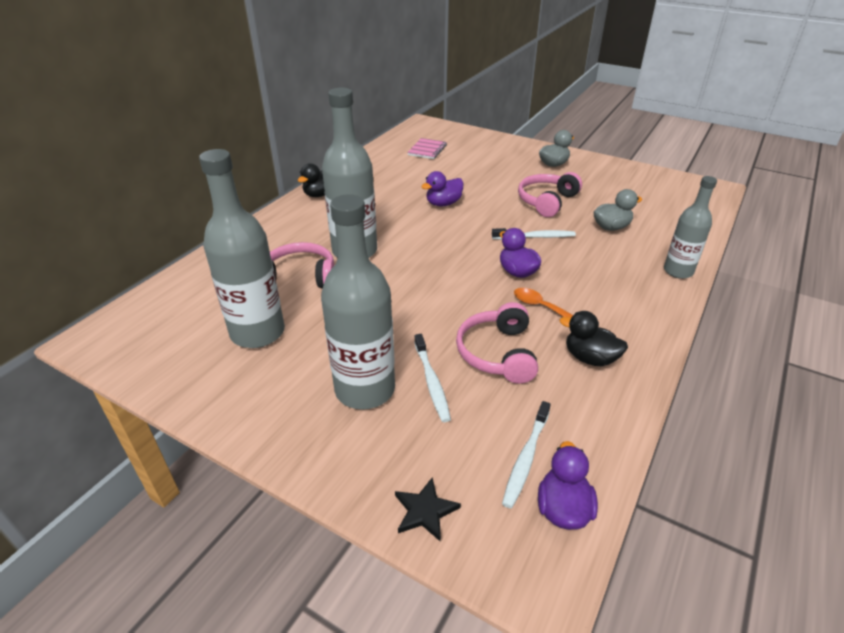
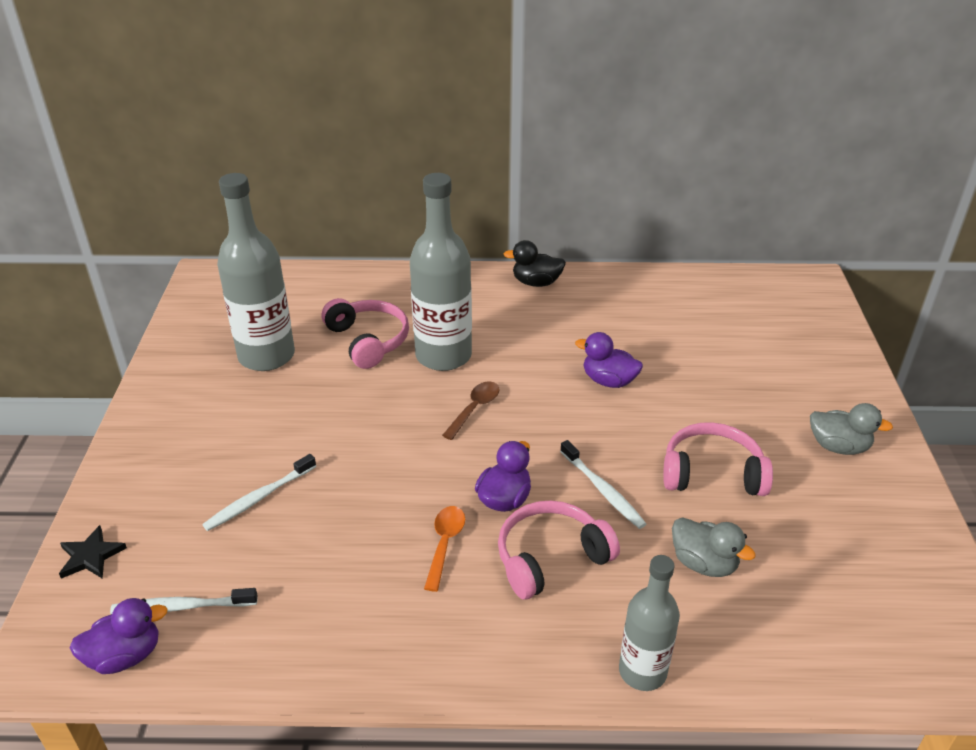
camera: 60 degrees right, 0 degrees up
(365, 389) = (224, 457): grey bottle -> none
(423, 256) = (474, 409): none -> brown spoon
(427, 150) = (736, 315): pink notebook -> none
(497, 353) = (333, 533): pink headphones -> pink headphones (550, 558)
(590, 358) = (371, 618): black duck -> none

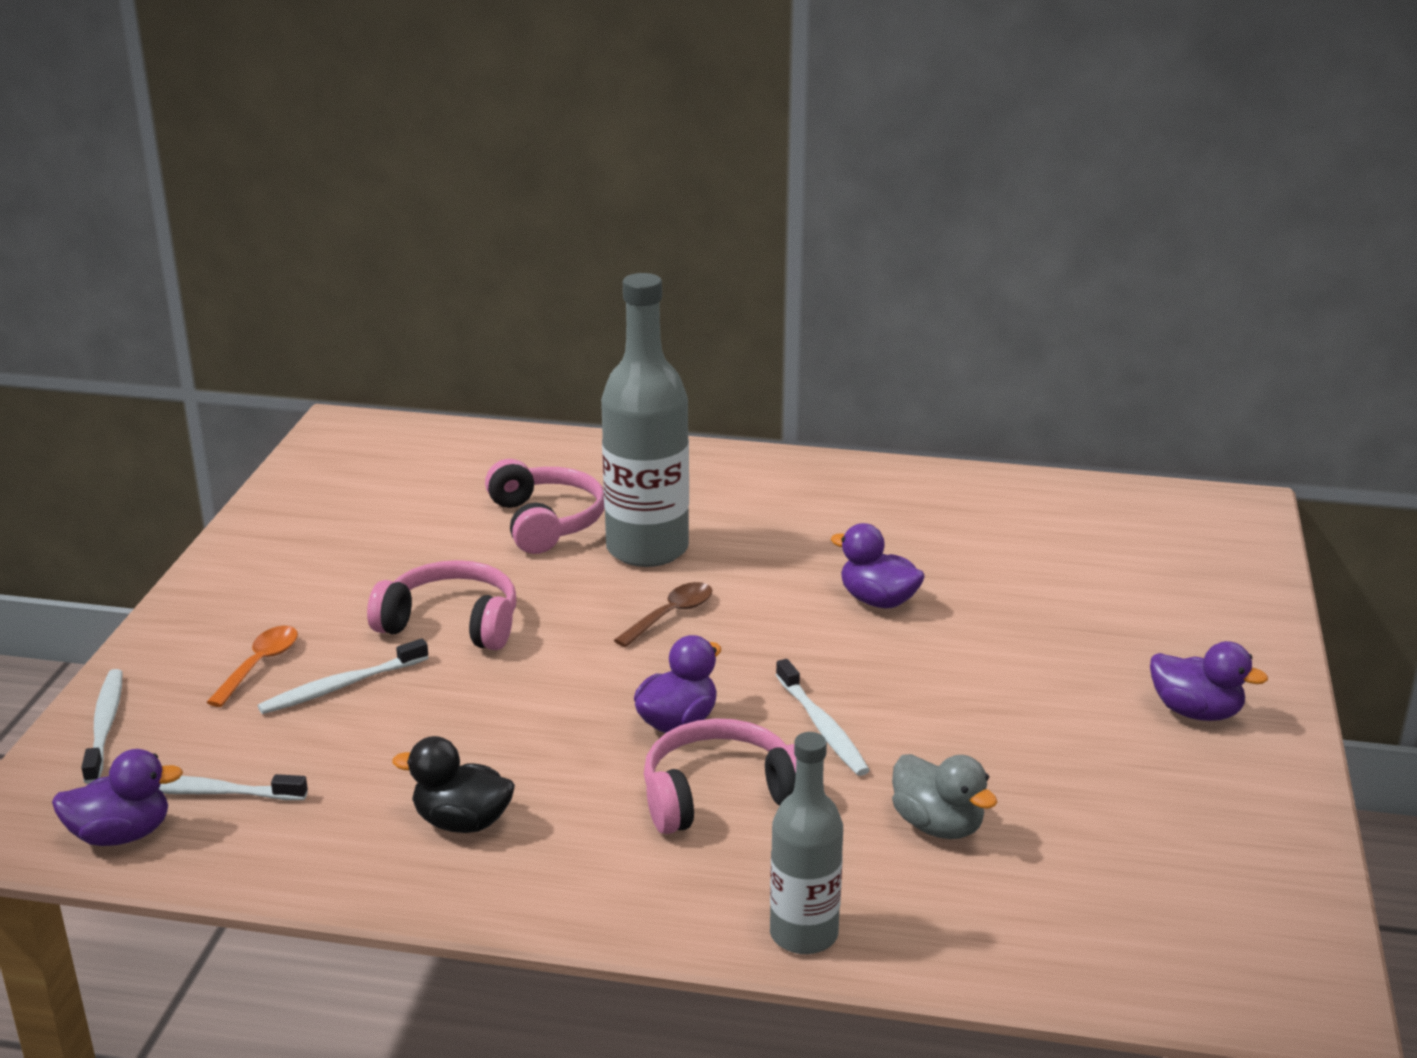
camera: 10 degrees right, 10 degrees down
(91, 556) = (105, 725): black star -> white toothbrush
(266, 356) = (399, 527): grey bottle -> none
(445, 544) = (577, 764): orange spoon -> orange spoon (260, 665)
(536, 282) = (813, 473): black duck -> black duck (462, 822)
(712, 473) = (990, 724): pink headphones -> pink headphones (451, 623)
(838, 446) = (1196, 712): grey duck -> purple duck

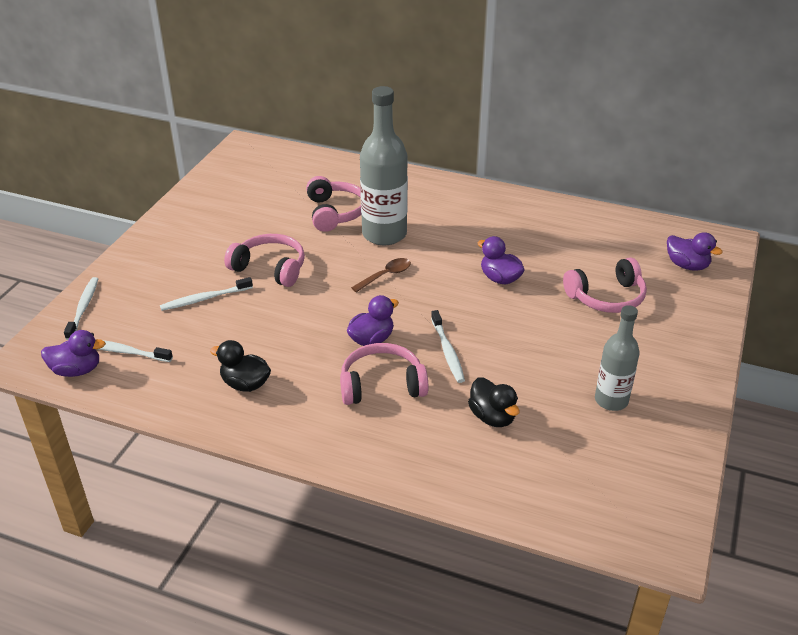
camera: 10 degrees right, 10 degrees up
(260, 665) = (167, 282): orange spoon -> none
(803, 934) = (402, 471): grey bottle -> grey bottle (611, 400)
(938, 825) = (492, 417): grey duck -> black duck
(1073, 612) = (606, 297): none -> pink headphones
(1196, 712) = (656, 366): purple duck -> purple duck (687, 265)

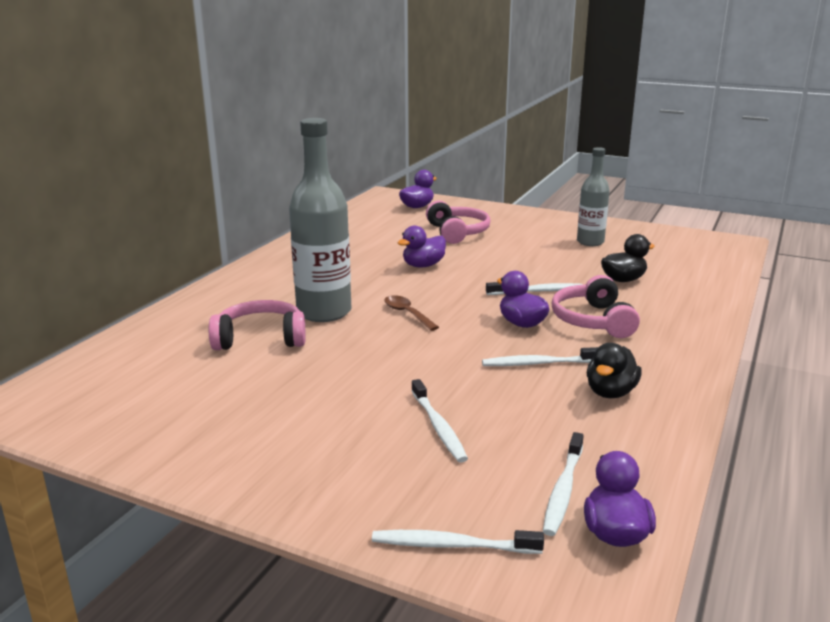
camera: 85 degrees left, 15 degrees down
(270, 268) = (375, 380): pink headphones -> none
(295, 347) = (538, 363): none -> white toothbrush

